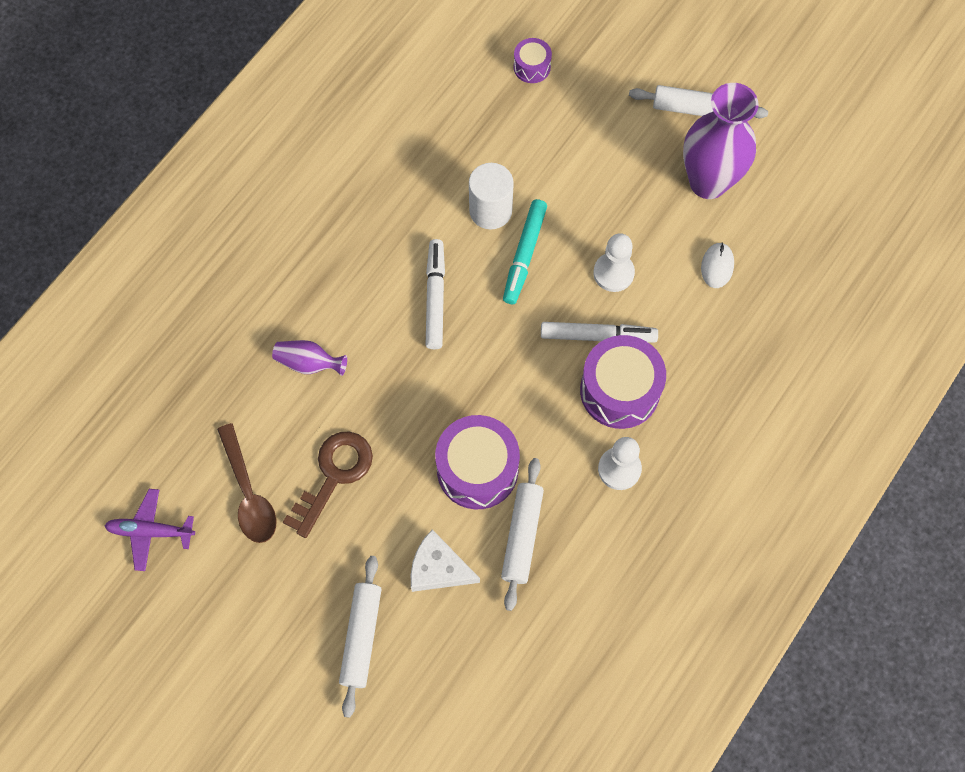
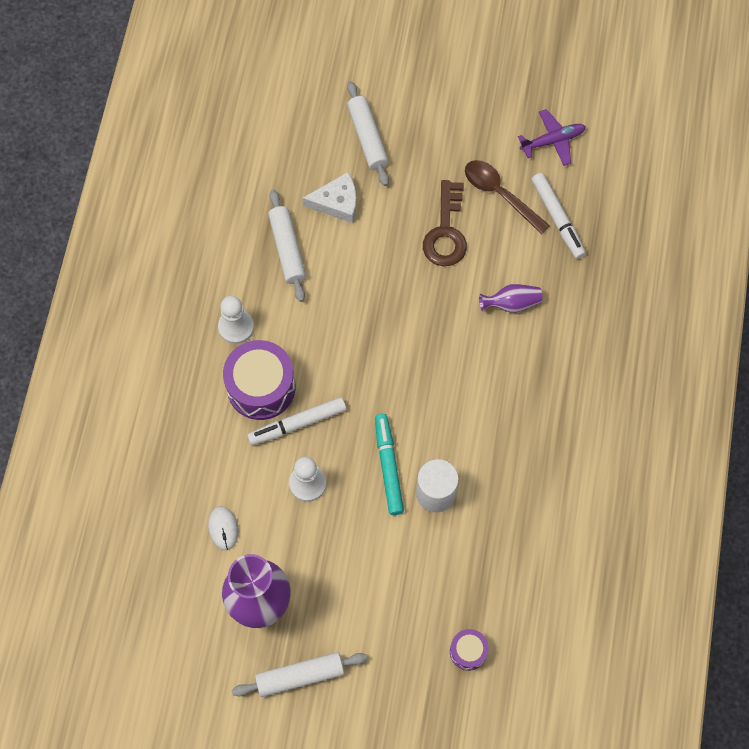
camera: 155 degrees right, 0 degrees up
(435, 297) = (442, 398): white marker -> white marker (557, 218)
(477, 469) = (342, 281): purple drum -> none

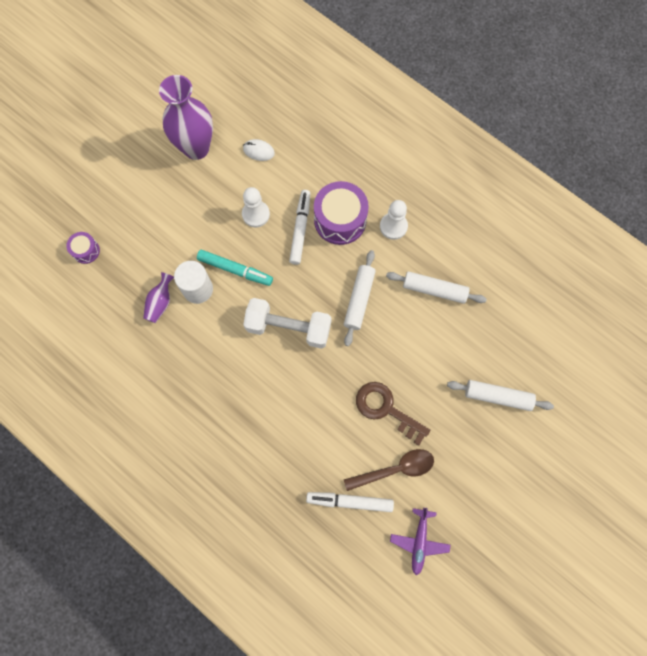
camera: 120 degrees right, 5 degrees up
(300, 676) = (139, 148): white rolling pin -> white rolling pin (359, 300)
(337, 202) = (453, 344): white cheese -> none
(420, 372) = (288, 328): none -> white dumbbell
(511, 303) = (301, 423): purple vase -> purple vase (160, 302)

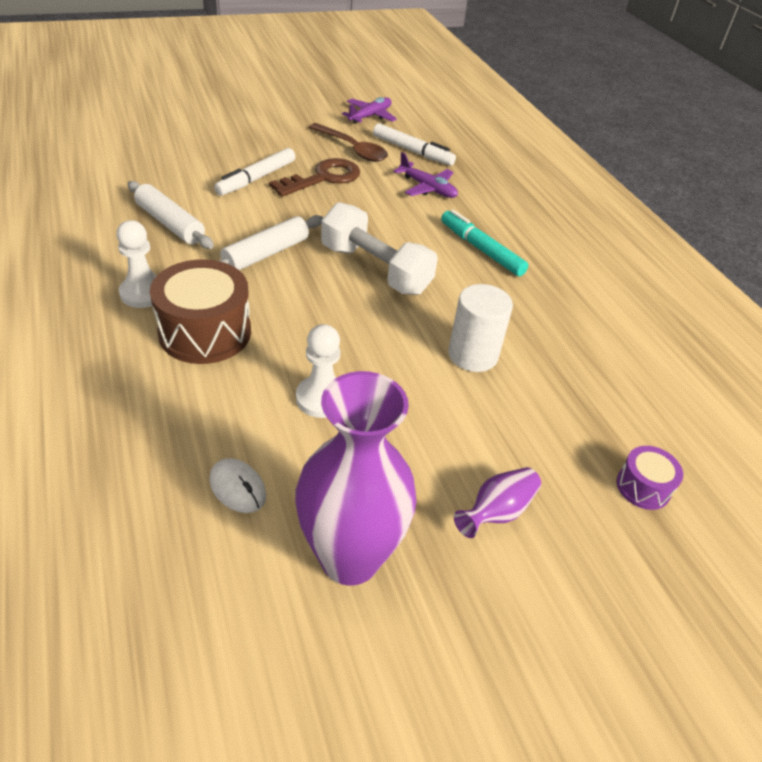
camera: 155 degrees left, 30 degrees down
(160, 302) = (537, 365): purple vase -> purple vase (497, 512)
(235, 270) = (403, 350): turquoise marker -> turquoise marker (481, 249)
(300, 229) = (271, 349): white marker -> white marker (256, 178)
(308, 450) = (427, 188): none -> purple plane
(340, 220) = (205, 332): purple drum -> brown drum
(386, 409) = (323, 178): brown key -> brown key turned 105 degrees counterclockwise
(395, 469) = (352, 149): brown spoon -> brown spoon turned 150 degrees counterclockwise
(497, 396) = (207, 143): white rolling pin -> none

